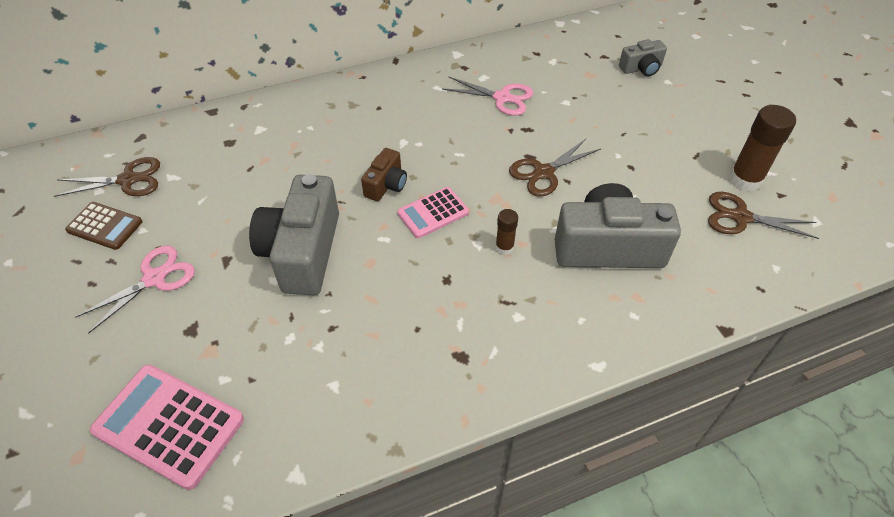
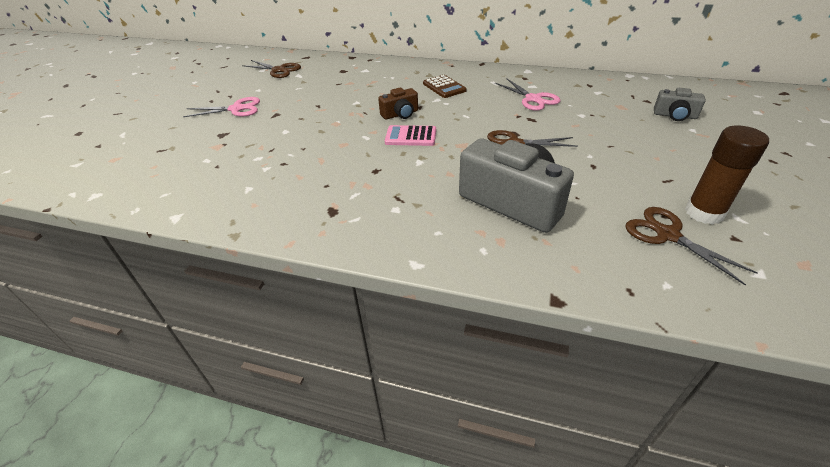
camera: 40 degrees right, 10 degrees down
(104, 226) = (245, 83): brown calculator -> brown calculator (444, 87)
(169, 425) = (160, 166): pink calculator -> none
(302, 252) = (315, 125): grey camera -> none
(504, 247) = (434, 170): brown glue stick -> none

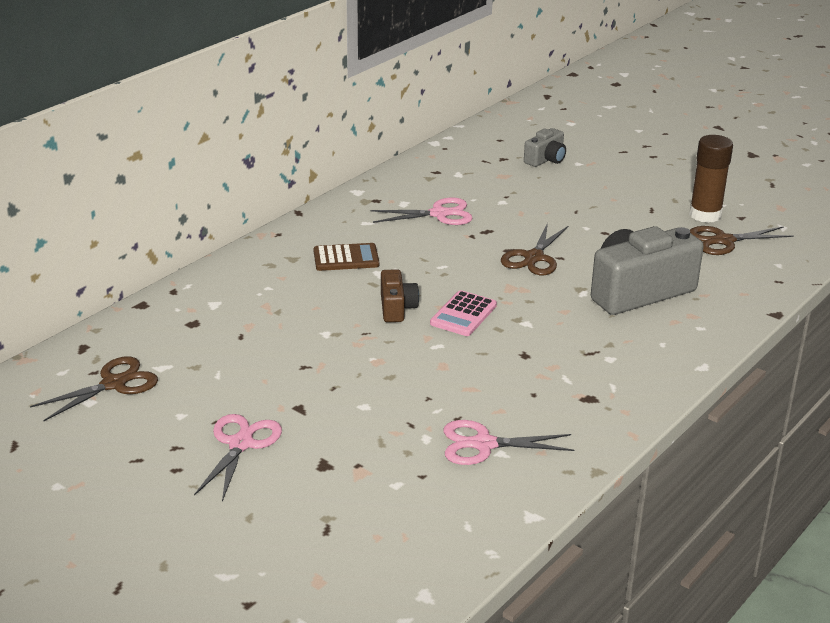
camera: 70 degrees left, 10 degrees down
(256, 179) = (483, 444): none -> pink scissors

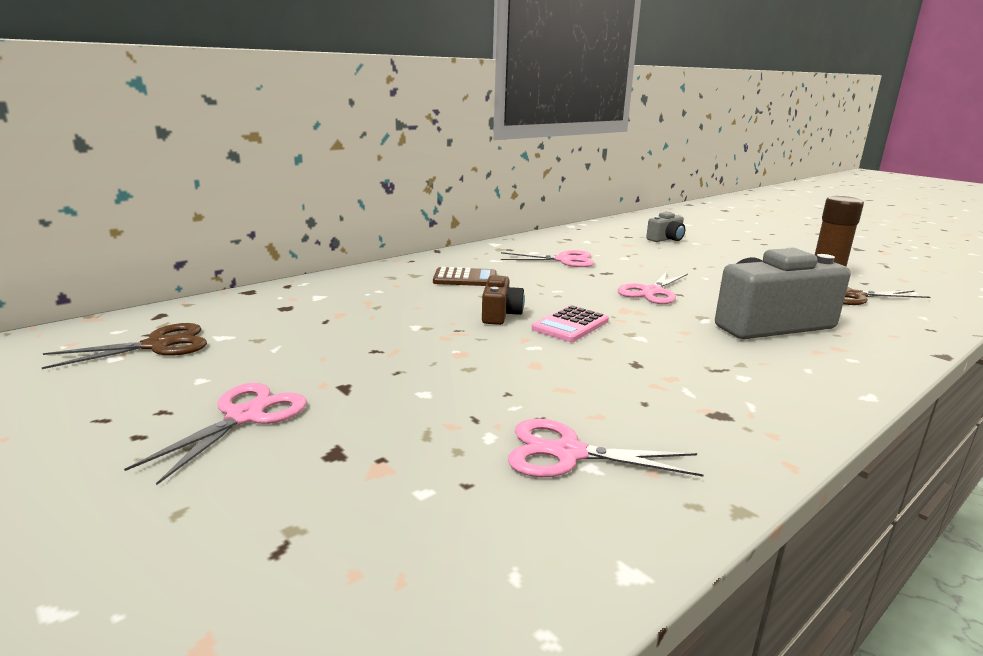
camera: 10 degrees right, 10 degrees down
(534, 258) = (652, 292): brown scissors -> pink scissors

